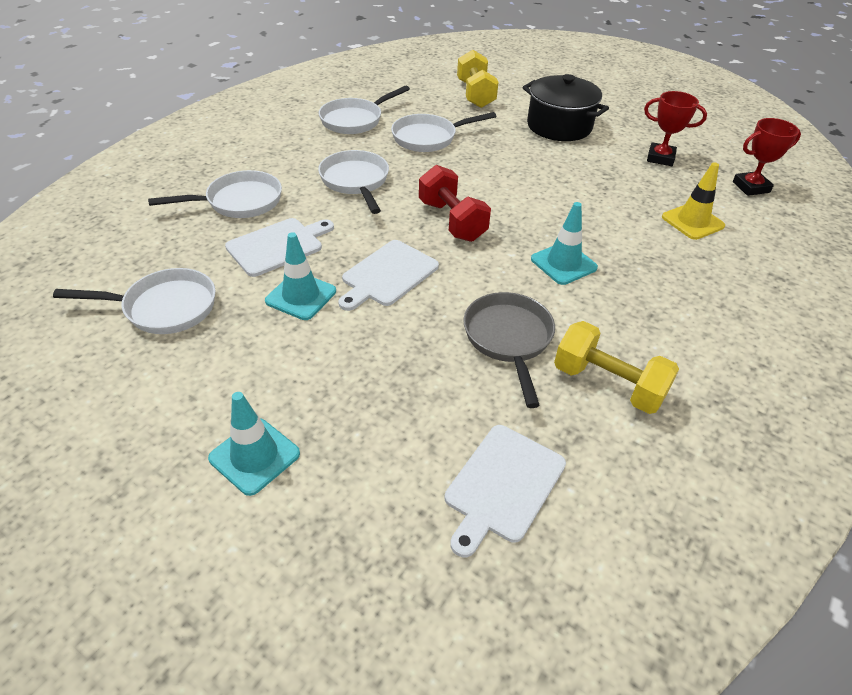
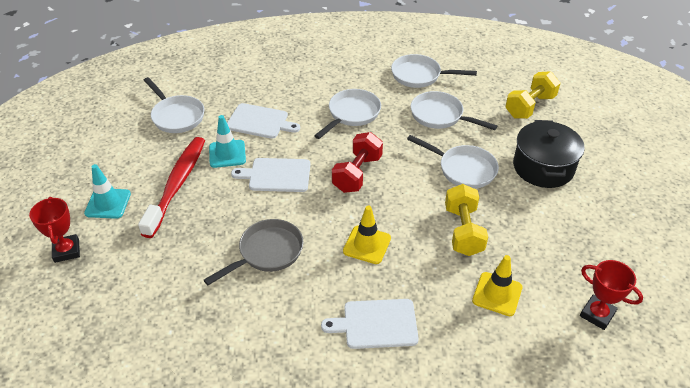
camera: 55 degrees right, 0 degrees up
(239, 202) = (282, 86): white pan -> white pan (463, 169)
(302, 365) = (177, 184): none -> red toothbrush
(503, 485) = (153, 302): white cutting board -> white cutting board (376, 324)
(563, 263) = (367, 245): turquoise traffic cone -> yellow traffic cone
(608, 384) = (266, 315): yellow dumbbell -> yellow dumbbell (463, 231)
(660, 158) = (571, 242): red trophy -> red trophy (66, 251)

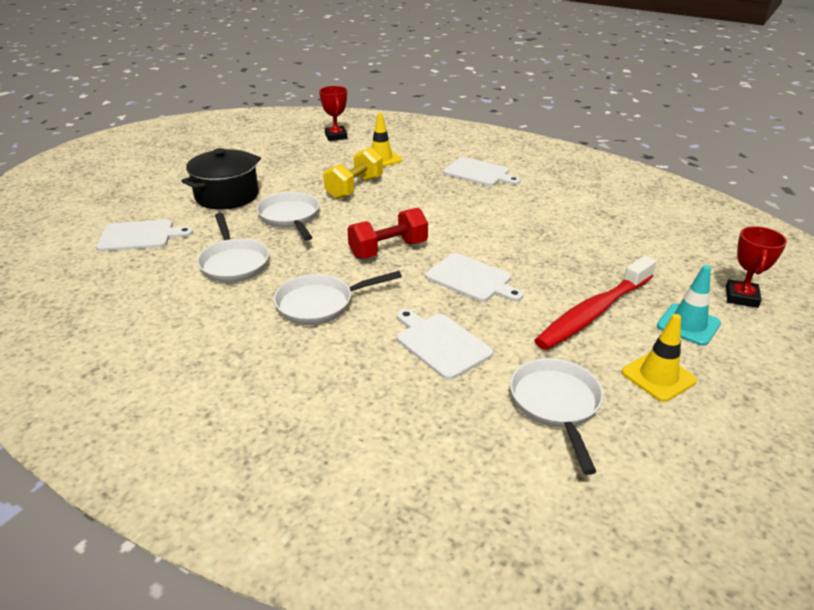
camera: 145 degrees left, 10 degrees down
(227, 154) = (512, 322): turquoise traffic cone -> none
(267, 252) = (529, 229): grey pan -> none
(367, 245) = (439, 206): yellow traffic cone -> yellow traffic cone (658, 376)
(419, 76) = (176, 314): white pan -> none
(530, 106) = (140, 236): yellow dumbbell -> white cutting board

